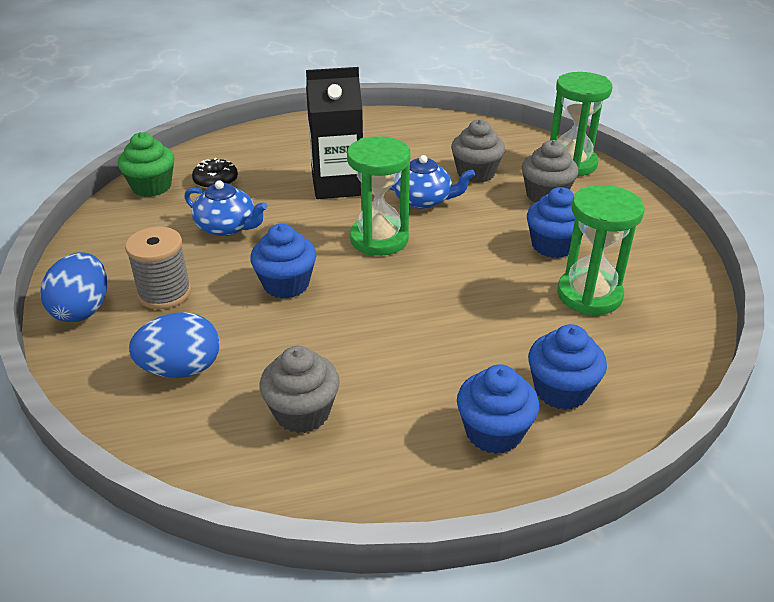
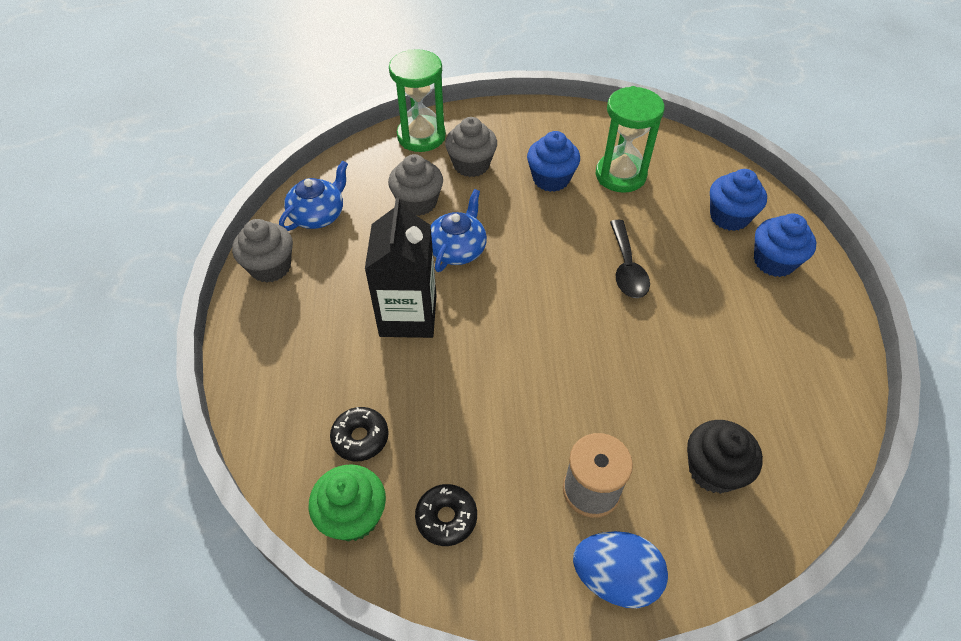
camera: 80 degrees left, 15 degrees up
(146, 224) = (446, 518): none -> black donut
(181, 369) = (713, 470): blue egg -> black cupcake
(227, 227) = (471, 427): blue teapot -> blue teapot (318, 215)
(286, 284) = (587, 376): blue cupcake -> none
(302, 413) = (763, 376): grey cupcake -> grey cupcake (270, 267)
(379, 239) = (520, 293): green hourglass -> none
(436, 305) = (626, 268): none -> black spoon

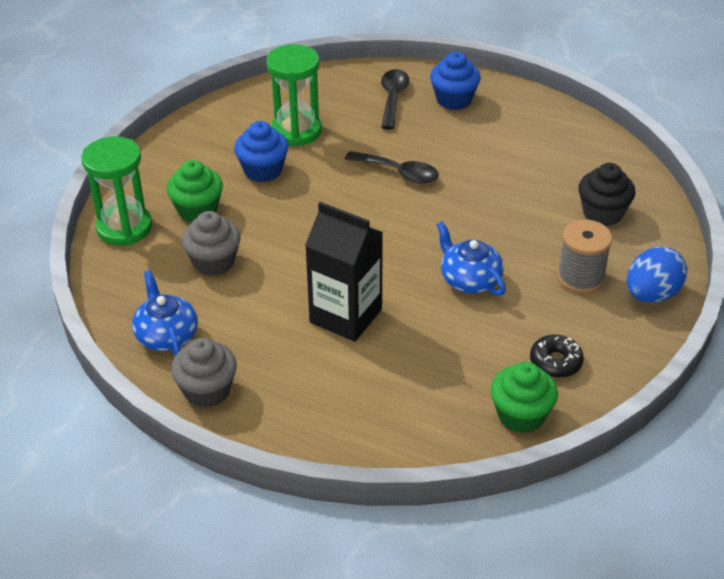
camera: 60 degrees left, 10 degrees down
(360, 438) = (451, 388): black donut -> none
(457, 249) = (295, 258): blue teapot -> blue teapot (469, 280)
(471, 165) = (197, 210): grey cupcake -> green cupcake
(729, 217) = (393, 98): blue cupcake -> black spoon

